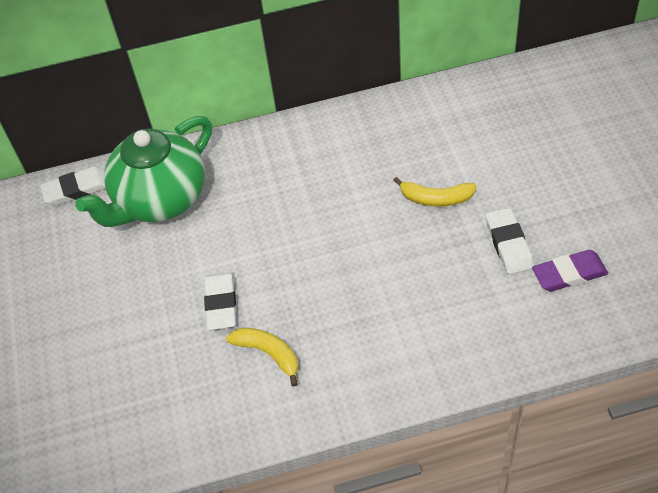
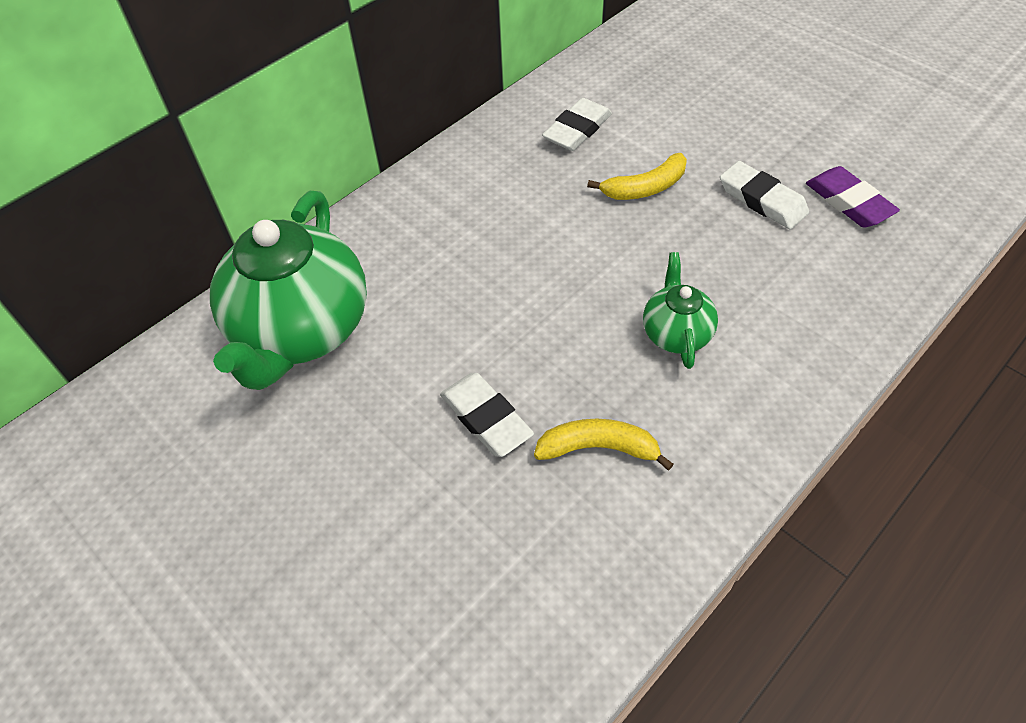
camera: 35 degrees left, 0 degrees up
(76, 189) = (165, 370): white eraser -> white eraser (577, 129)
(371, 308) = (676, 333): none -> green teapot
(569, 274) = (849, 202): purple eraser -> purple eraser turned 75 degrees counterclockwise

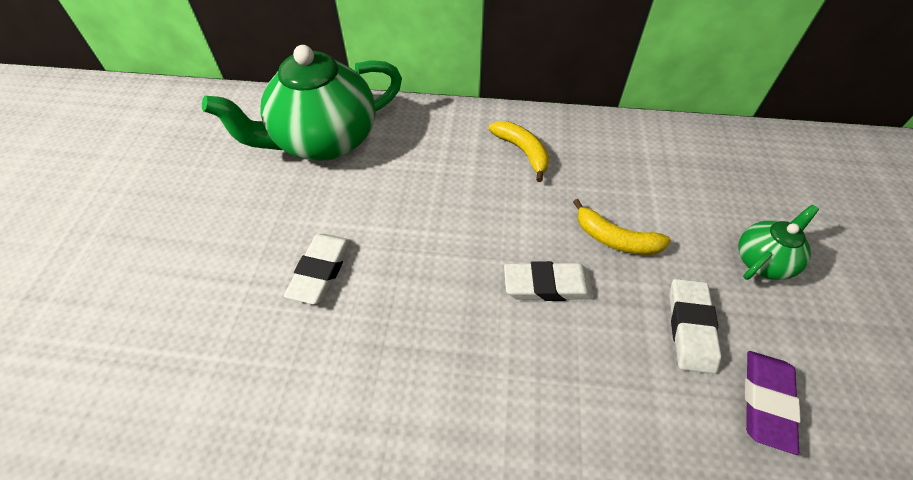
camera: 50 degrees right, 0 degrees up
(577, 129) = (628, 166): white eraser -> white eraser (547, 285)
(599, 448) = (339, 354): yellow banana -> yellow banana (522, 152)
(676, 333) = (487, 344): green teapot -> green teapot (763, 261)

